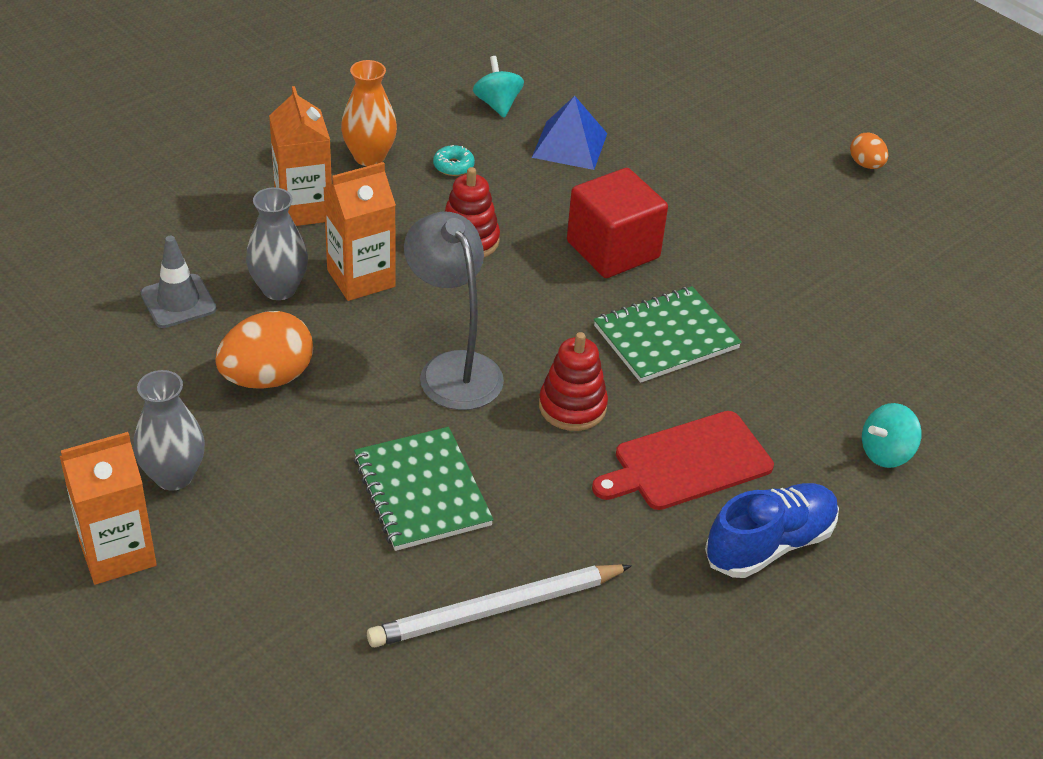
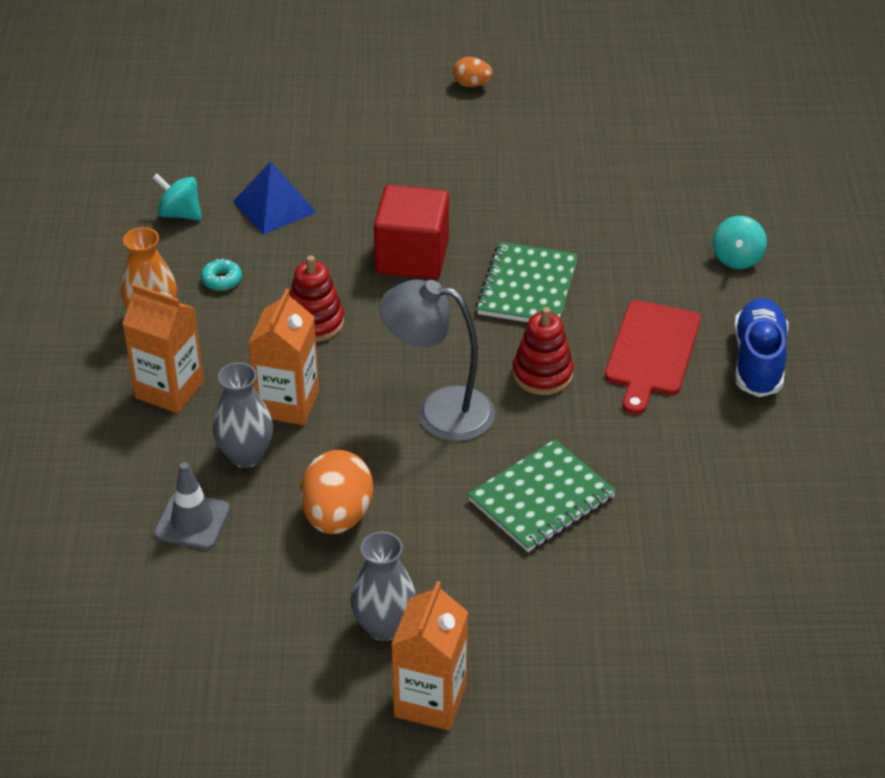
camera: 45 degrees left, 0 degrees up
(422, 491) = (541, 498): green notebook -> green notebook turned 60 degrees counterclockwise
(497, 609) = (685, 524): white pencil -> none

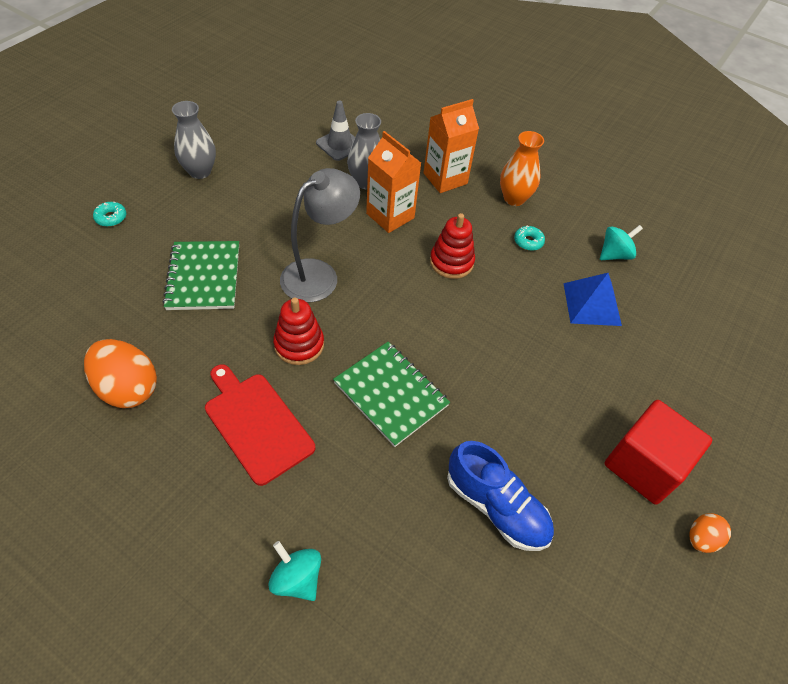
camera: 120 degrees right, 10 degrees up
(337, 517) = (286, 192): orange egg -> orange egg (128, 388)
(412, 257) = (479, 347): red cube -> red cube (644, 465)
(430, 700) = (141, 163): orange carton -> none
(550, 649) = (111, 218): none -> turquoise donut
(758, 361) = (178, 490): blue shoe -> blue shoe (496, 506)

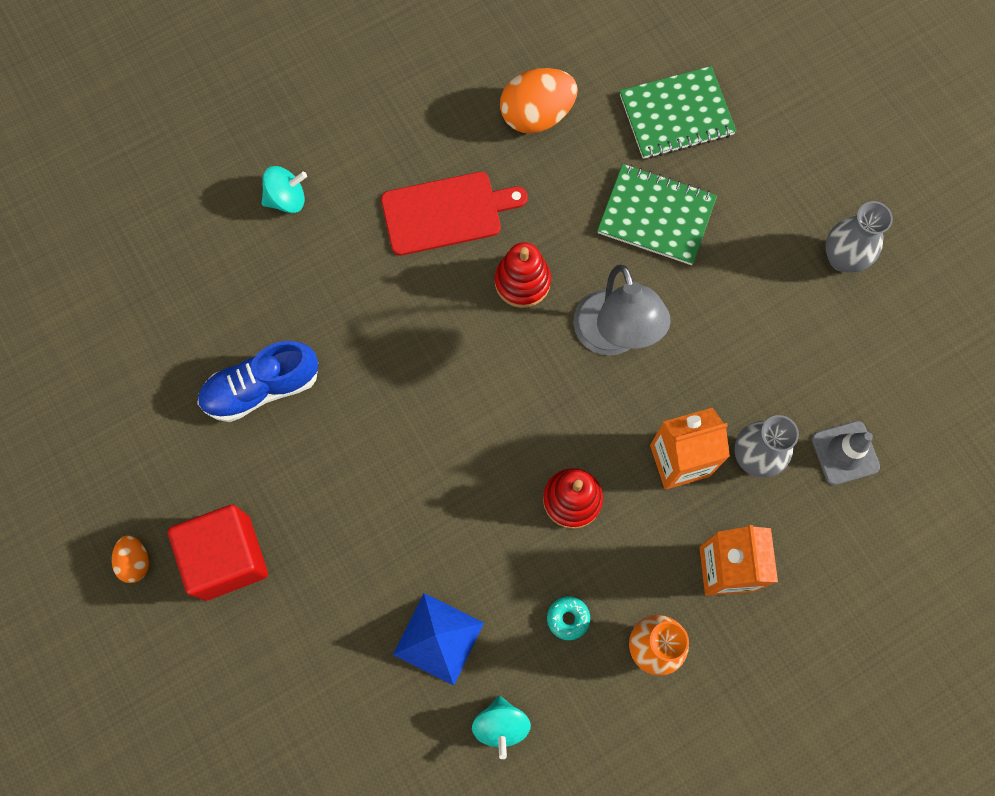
camera: 120 degrees right, 20 degrees up
(111, 218) = (788, 144): turquoise donut -> none
(391, 394) = (422, 347): green notebook -> green notebook (676, 115)

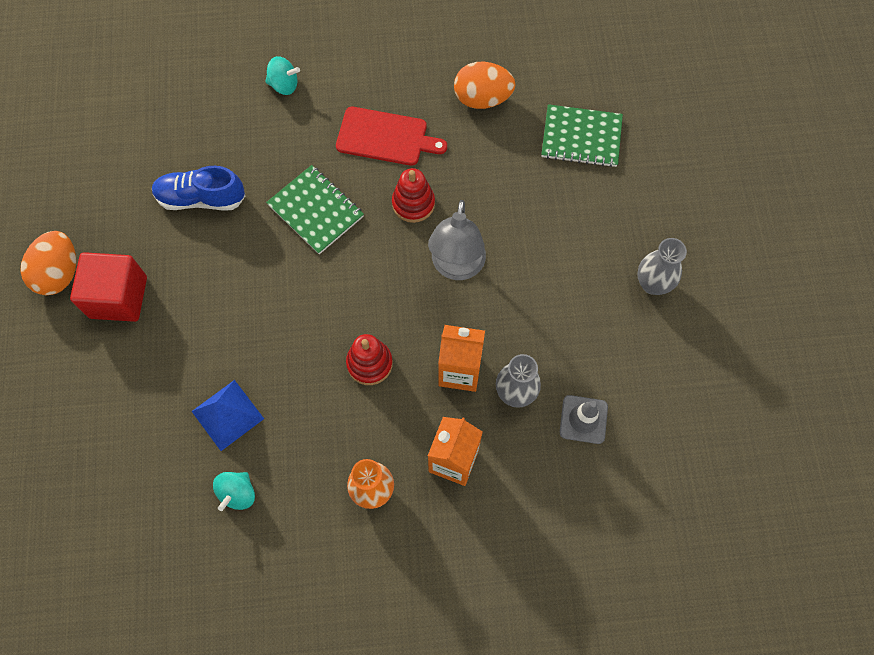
camera: 25 degrees right, 5 degrees down
(135, 561) = (59, 273): orange egg -> orange egg, size x1.87
(568, 618) = (323, 443): turquoise donut -> none
(656, 216) = (531, 199): green notebook -> green notebook (315, 211)

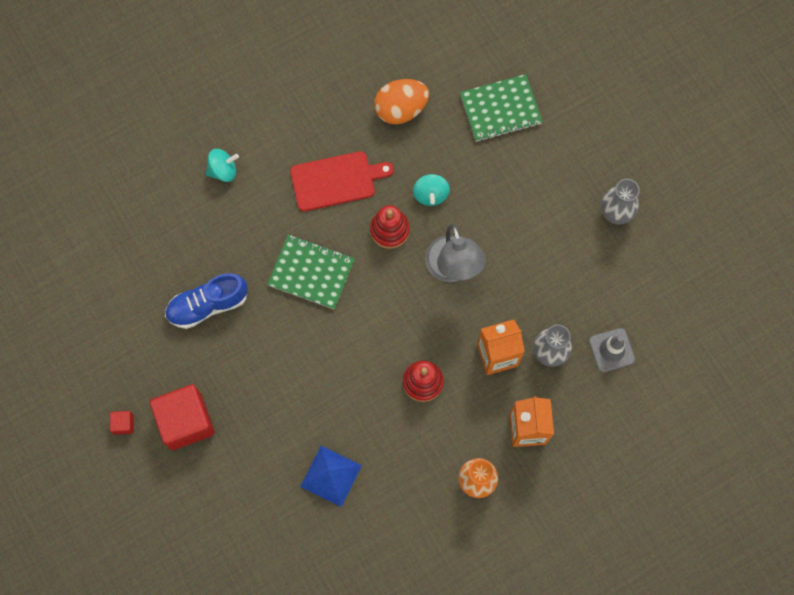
camera: 25 degrees left, 5 degrees up
(59, 273) = (123, 424): orange egg -> red cube
(238, 493) = (373, 533): turquoise spinning top -> turquoise spinning top (430, 194)

